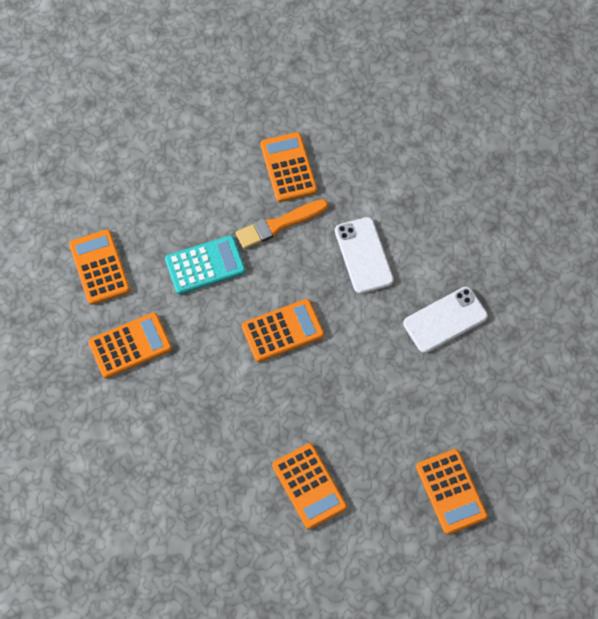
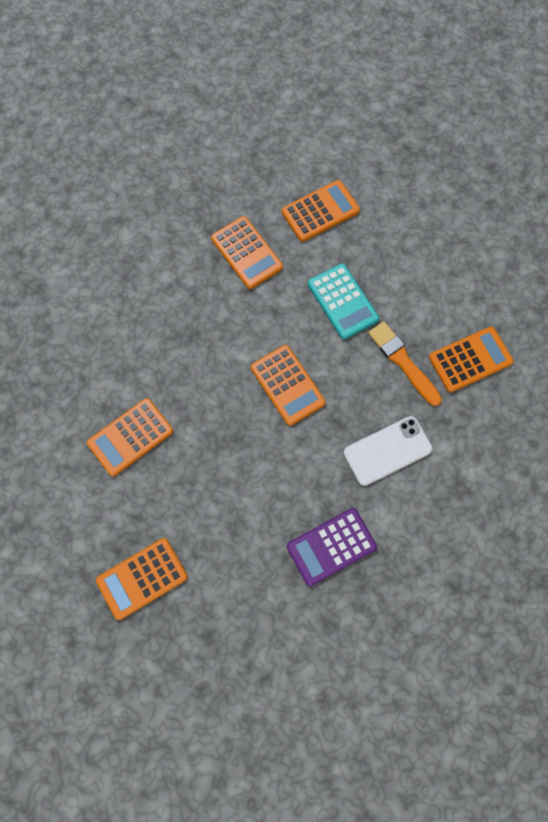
camera: 80 degrees right, 5 degrees up
(445, 320) = (331, 547): white phone -> purple calculator

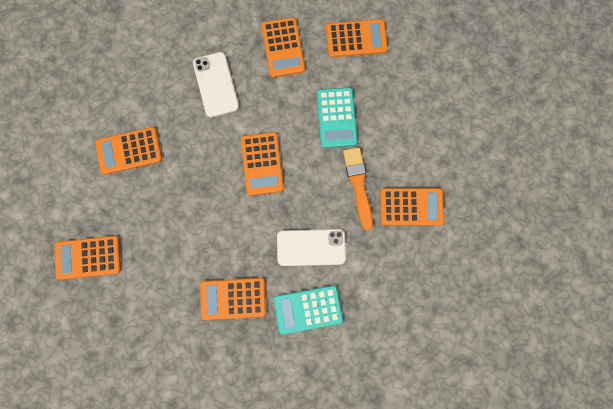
camera: 25 degrees right, 5 degrees up
(193, 323) = (216, 85): none -> white phone
(331, 547) = (233, 298): purple calculator -> orange calculator
(419, 519) = (308, 309): none -> turquoise calculator

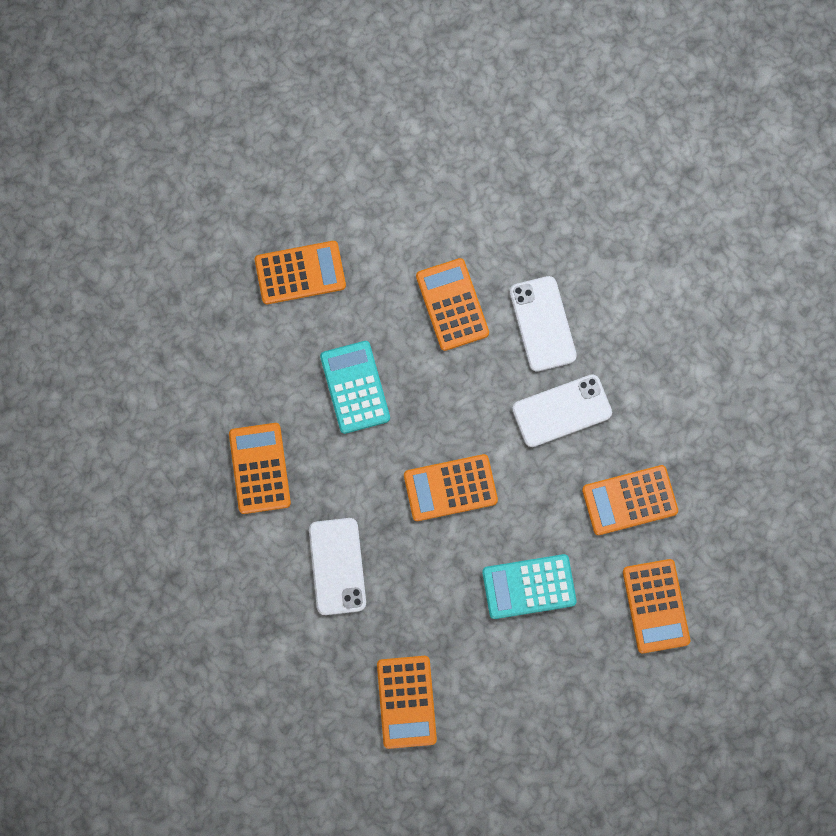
camera: 85 degrees right, 0 degrees up
(88, 257) = (300, 273): orange calculator -> orange calculator turned 90 degrees clockwise
(152, 91) = (542, 324): none -> white phone
(308, 309) = (252, 569): turquoise calculator -> turquoise calculator (355, 387)
(358, 185) = (431, 625): orange brush -> none

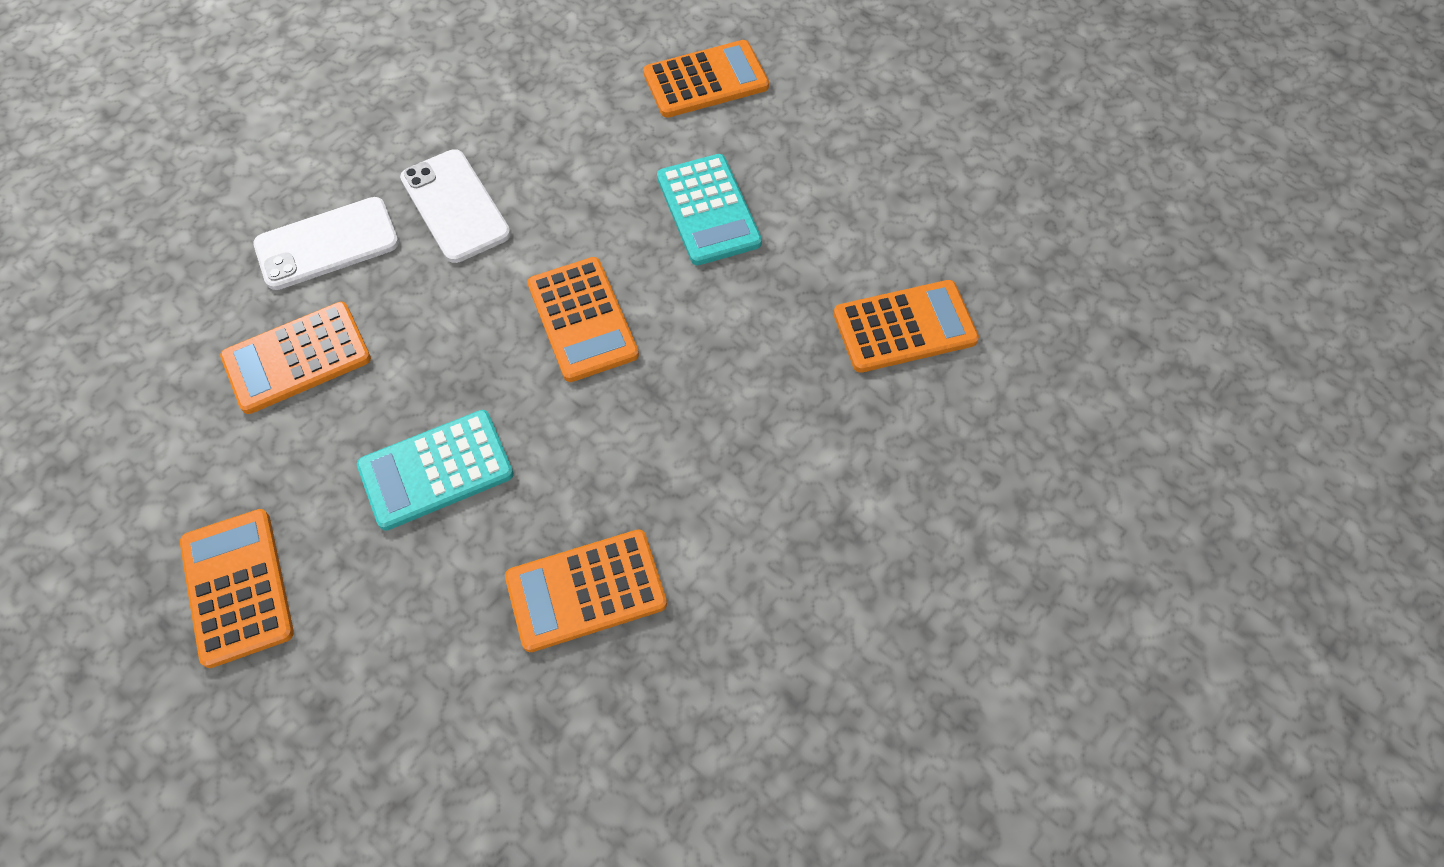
camera: 100 degrees left, 15 degrees down
(337, 566) = (727, 448): white phone -> none
(629, 500) = (572, 121): orange calculator -> none

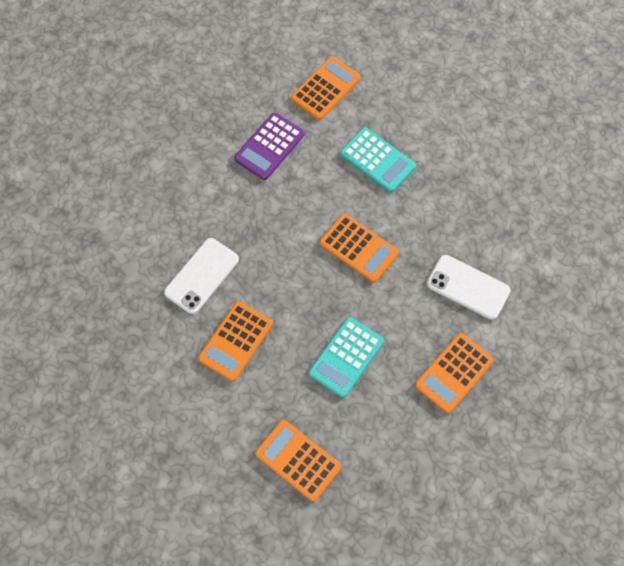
camera: 30 degrees left, 5 degrees up
(455, 206) = (251, 222): white phone -> white phone (468, 287)
(564, 119) = (269, 146): none -> purple calculator
(904, 327) = (507, 174): orange calculator -> none

